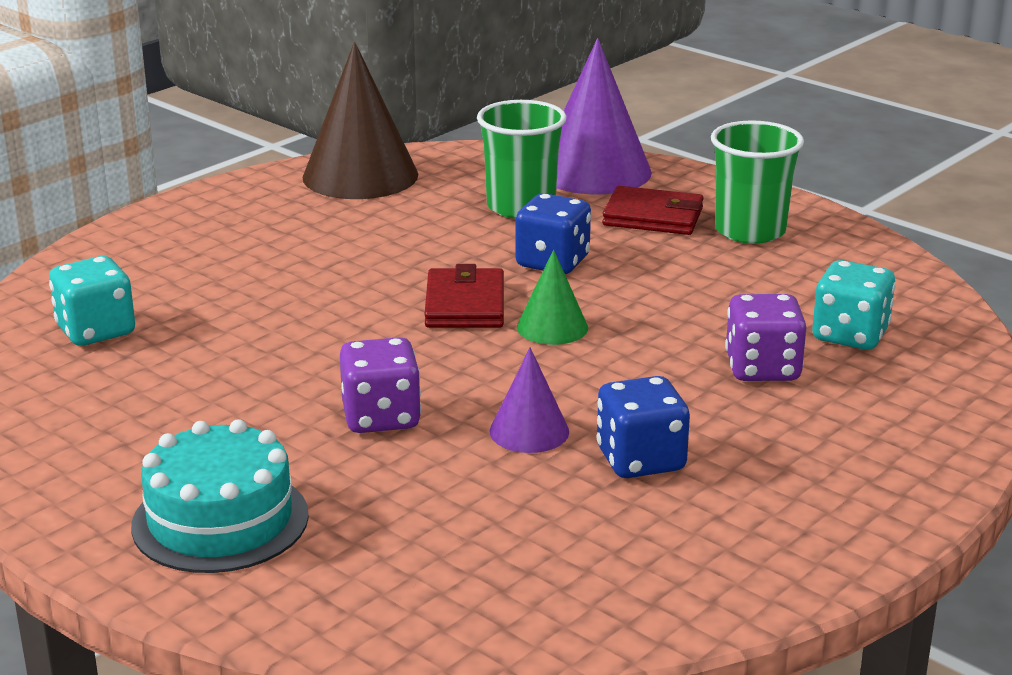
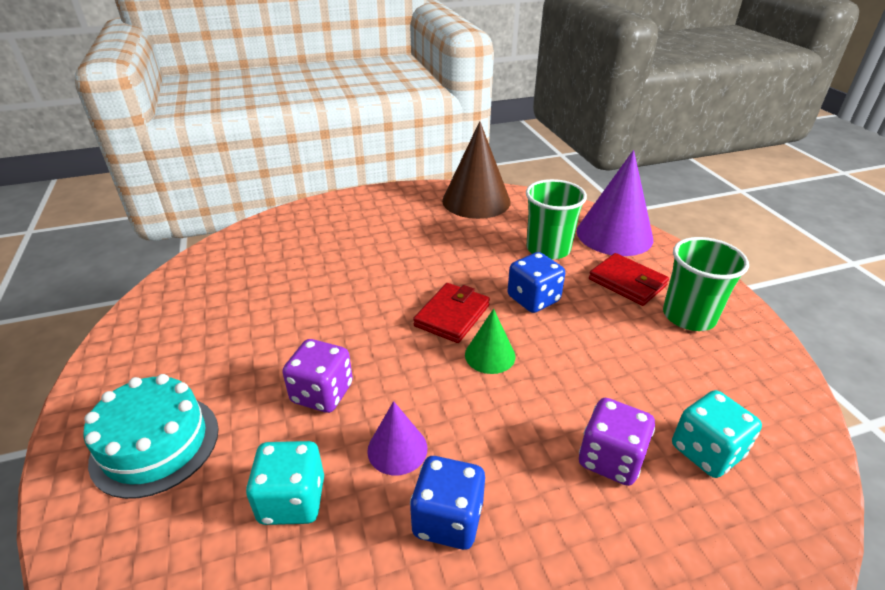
camera: 30 degrees right, 10 degrees up
(96, 331) = (251, 265): turquoise dice -> turquoise dice (292, 500)

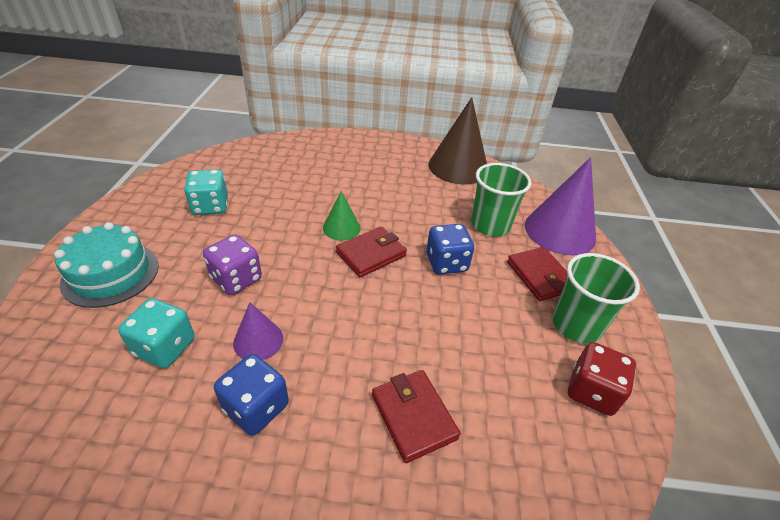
camera: 20 degrees right, 5 degrees up
(490, 355) = (377, 296): green cone -> green cone (341, 228)
(610, 459) = (413, 416): purple dice -> red wallet
(706, 451) = (502, 446): turquoise dice -> turquoise dice (210, 206)
(742, 370) = (591, 391): none -> red dice

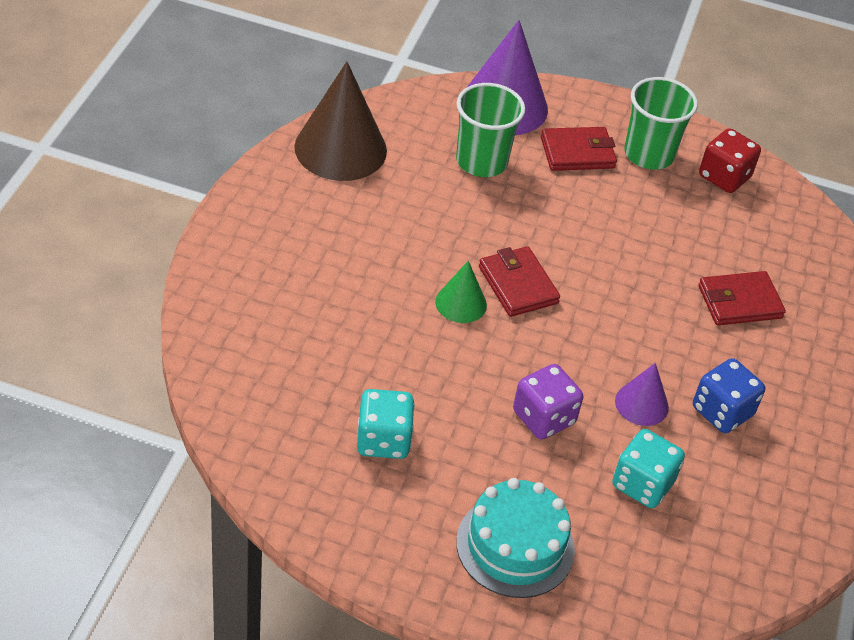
camera: 80 degrees left, 5 degrees up
(446, 263) = (544, 222): blue dice -> none

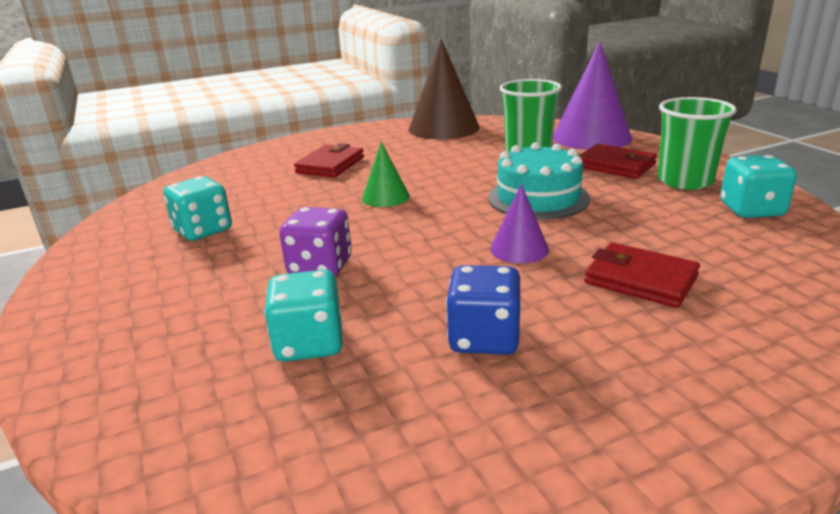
camera: 55 degrees right, 20 degrees down
(515, 546) = (142, 321): turquoise cake -> turquoise cake (538, 198)
(518, 285) = (443, 203): red wallet -> red wallet (330, 165)
(641, 404) = (414, 296): purple cone -> purple cone (519, 249)
(724, 177) = (751, 210): red dice -> turquoise dice

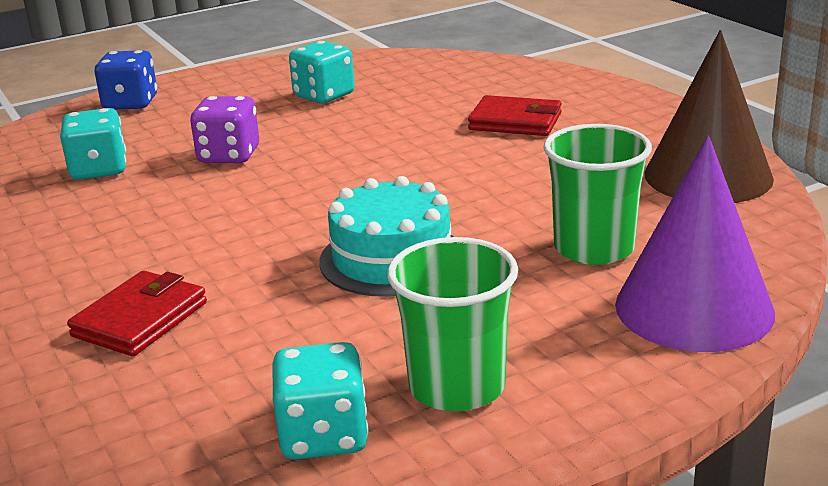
camera: 85 degrees right, 0 degrees up
(385, 197) = (403, 164): green cone -> none
(484, 338) = (70, 237): blue dice -> blue dice (130, 103)
(519, 249) = (239, 248): purple cone -> none
(615, 165) = (531, 324): red wallet -> none

